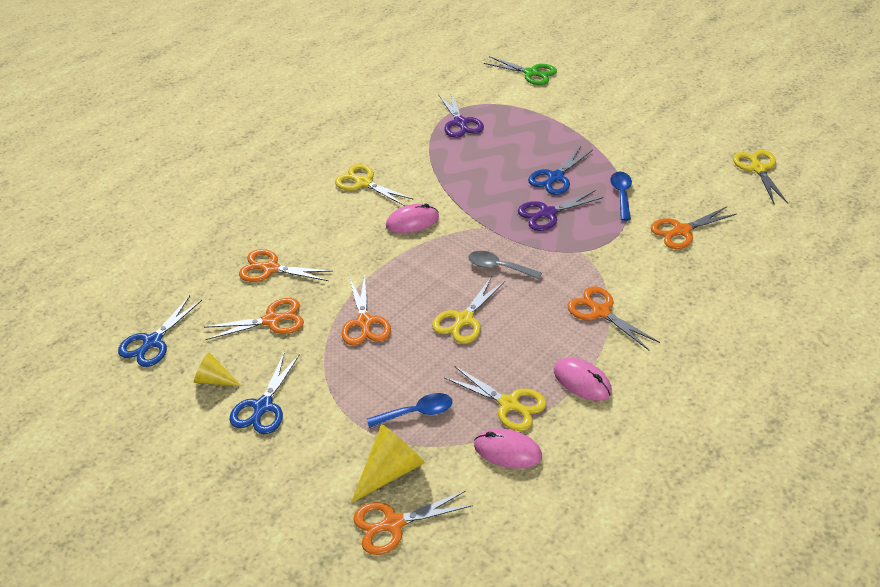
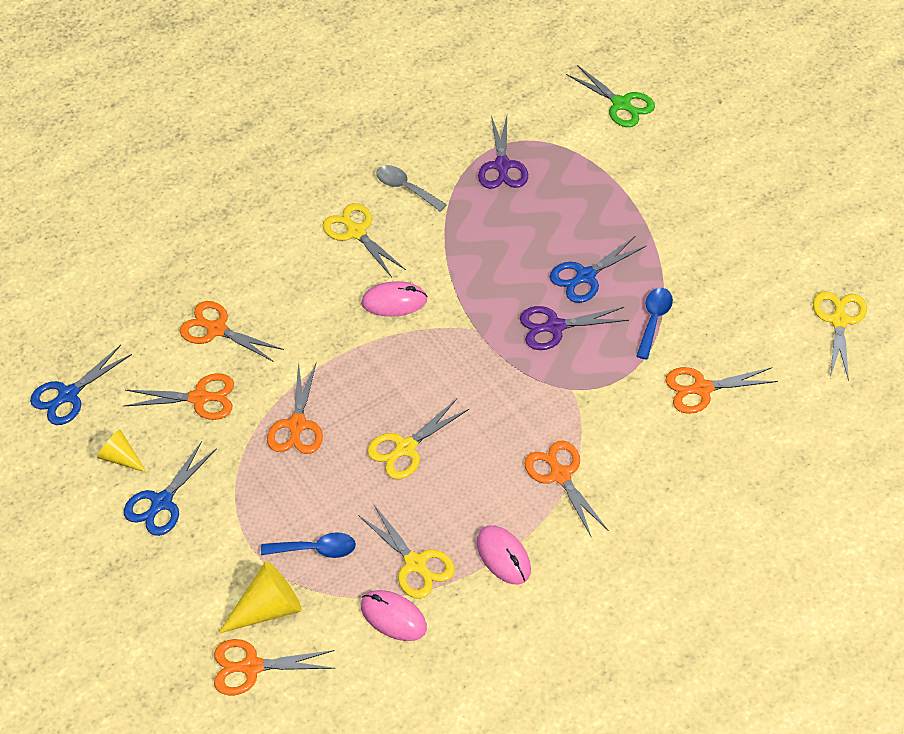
camera: 15 degrees right, 10 degrees up
(499, 267) = (470, 388): grey spoon -> grey spoon (406, 188)

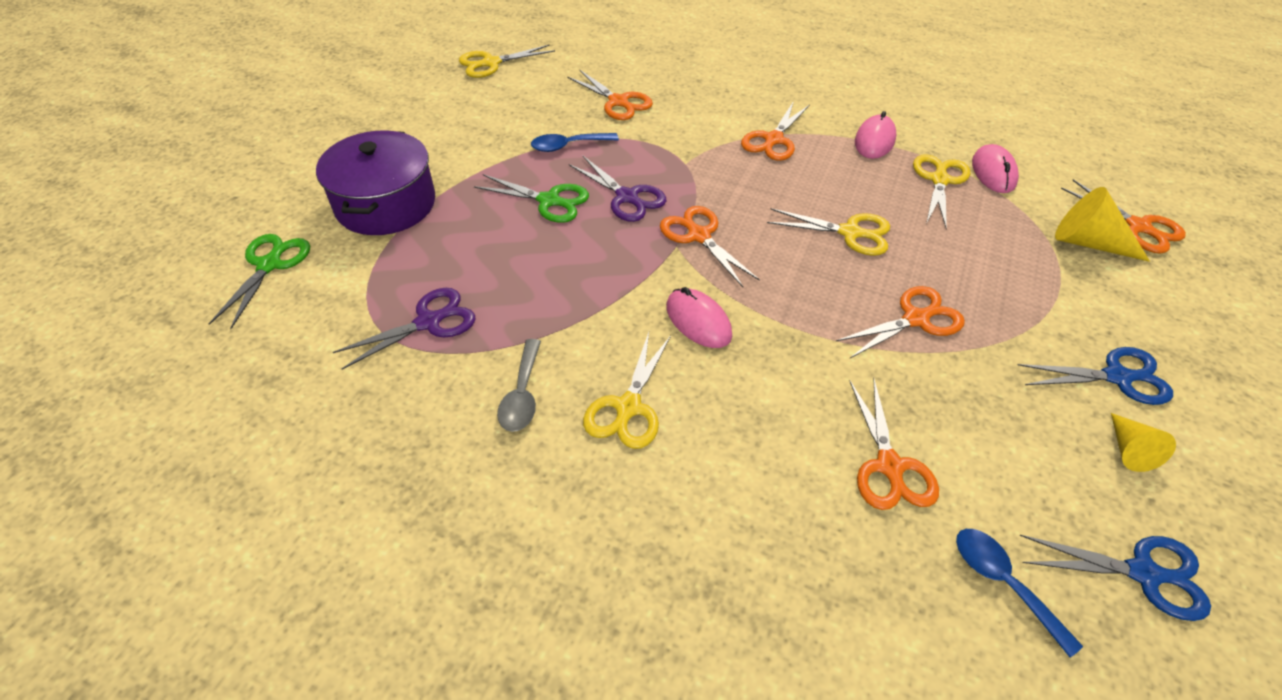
camera: 125 degrees left, 5 degrees down
(200, 398) = (983, 422): orange scissors -> orange scissors (698, 235)
(315, 549) = (1006, 241): blue spoon -> blue spoon (1003, 583)
(585, 277) = (550, 201): blue scissors -> green scissors
(650, 180) = (386, 204): none -> purple pot

